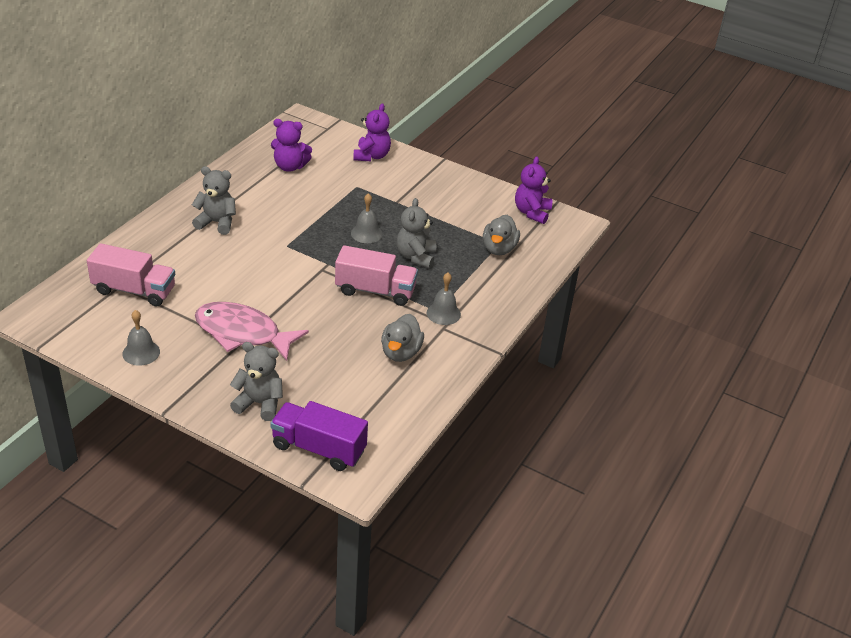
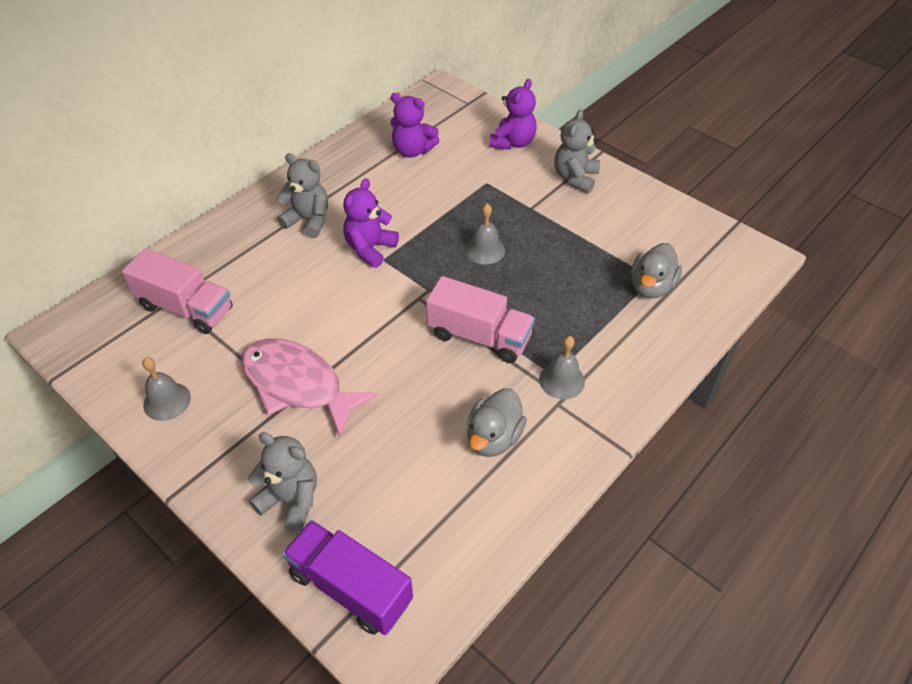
camera: 15 degrees right, 10 degrees up
(416, 256) = (541, 289): grey teddy bear -> grey teddy bear (575, 178)
(532, 212) = (702, 236): purple teddy bear -> purple teddy bear (370, 249)

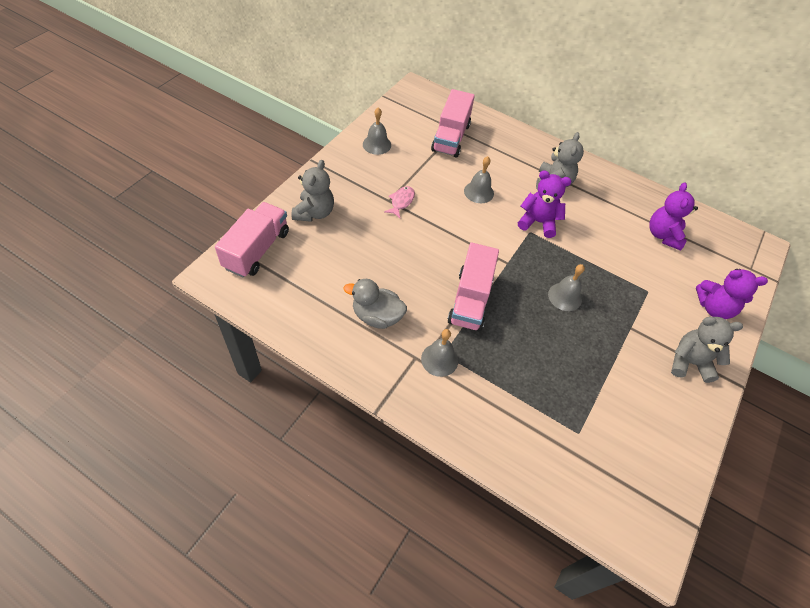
camera: 75 degrees right, 5 degrees up
(298, 385) = (401, 201): pink fish -> pink fish, size x0.43
(303, 296) = (478, 192): none -> grey bell
(350, 587) = (257, 250): purple truck -> pink truck
(651, 287) = (567, 431): grey duck -> none

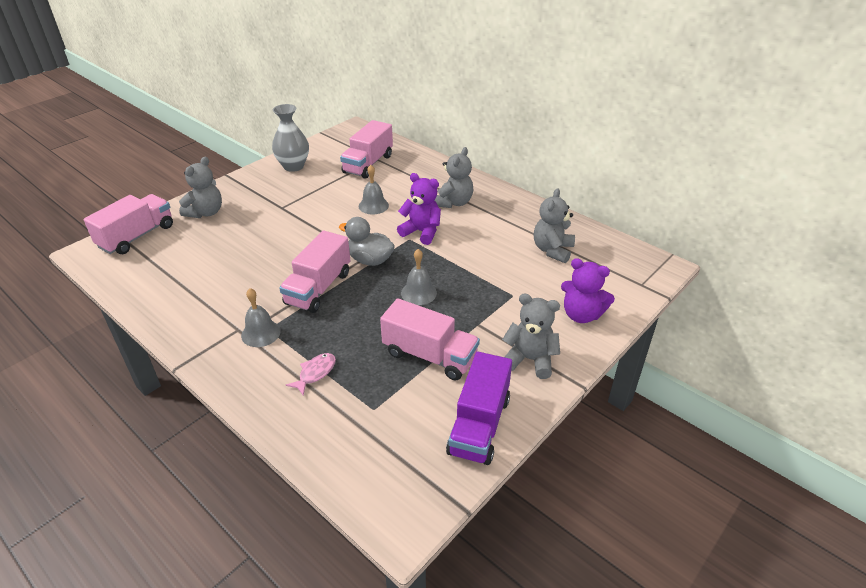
camera: 15 degrees right, 15 degrees down
(377, 144) = (293, 166): grey bell -> grey vase
(377, 316) = (218, 294): grey duck -> grey duck (370, 260)
(401, 201) = (293, 209): pink fish -> pink fish (315, 373)
(603, 368) = (429, 356): none -> pink truck
(663, 235) = (552, 250): purple teddy bear -> grey teddy bear
(674, 438) = (479, 425): none -> purple truck

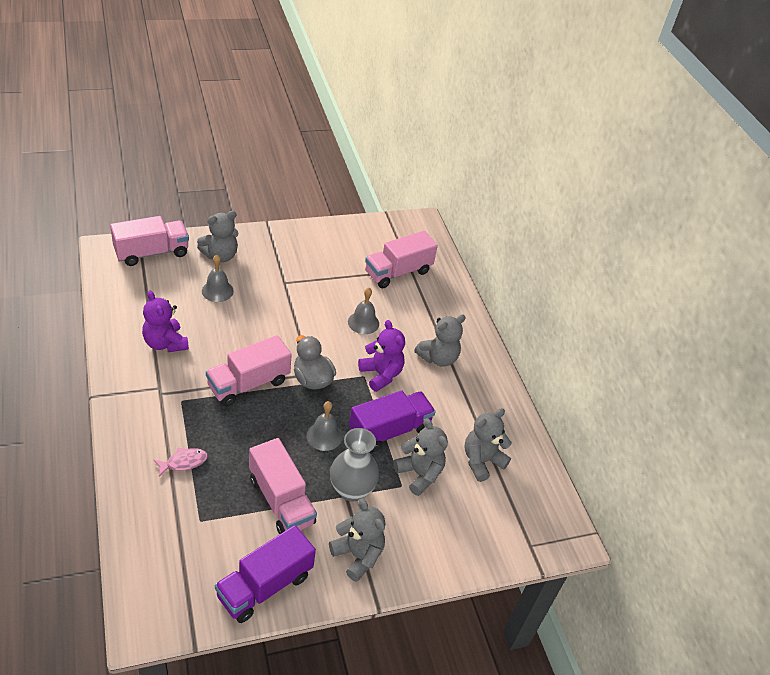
camera: 25 degrees right, 5 degrees up
(261, 333) = (173, 401): grey bell -> grey bell (217, 291)
(293, 166) = (330, 241): grey vase -> grey vase (351, 490)
(466, 264) = (389, 431): none -> purple truck
(517, 281) = (419, 474): none -> grey teddy bear
(581, 315) = (443, 541): purple teddy bear -> purple teddy bear (165, 343)

